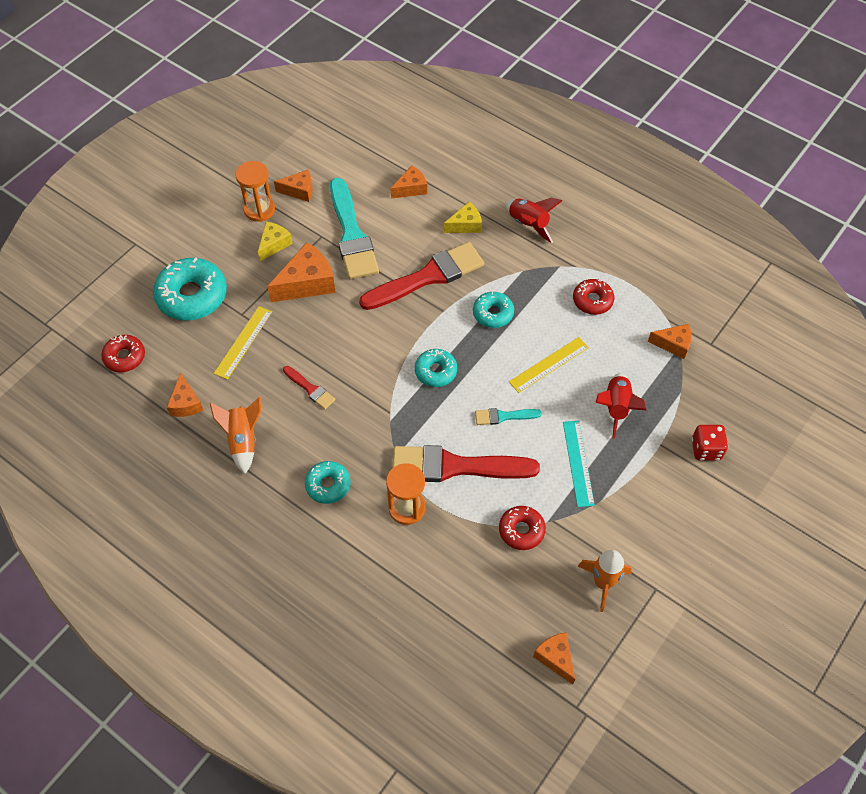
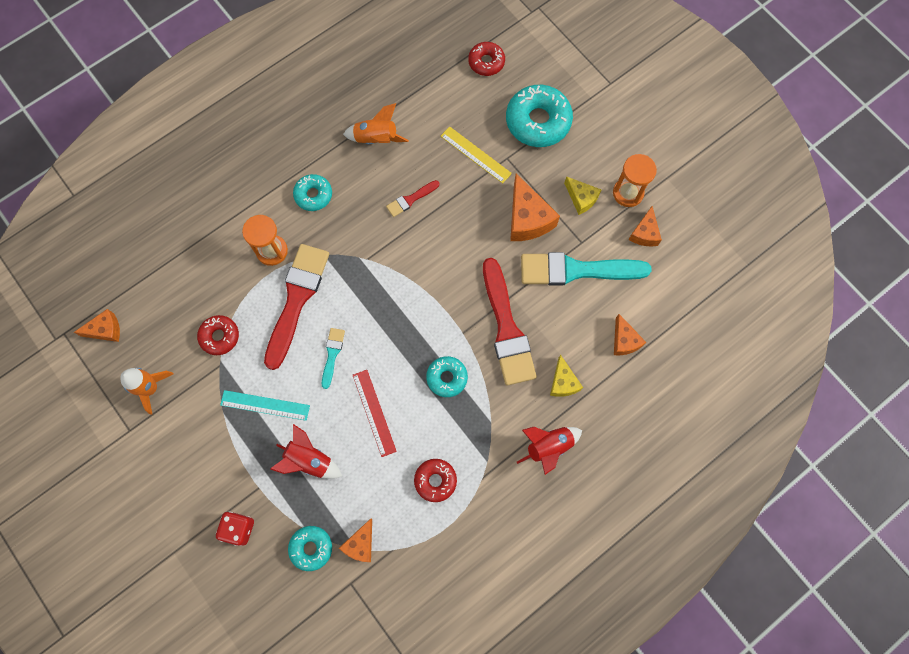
camera: 105 degrees right, 15 degrees up
(186, 403) = (426, 102): orange cheese -> none
(435, 371) = (397, 308): turquoise donut -> turquoise donut (311, 548)
(549, 364) = (374, 412): yellow ruler -> red ruler

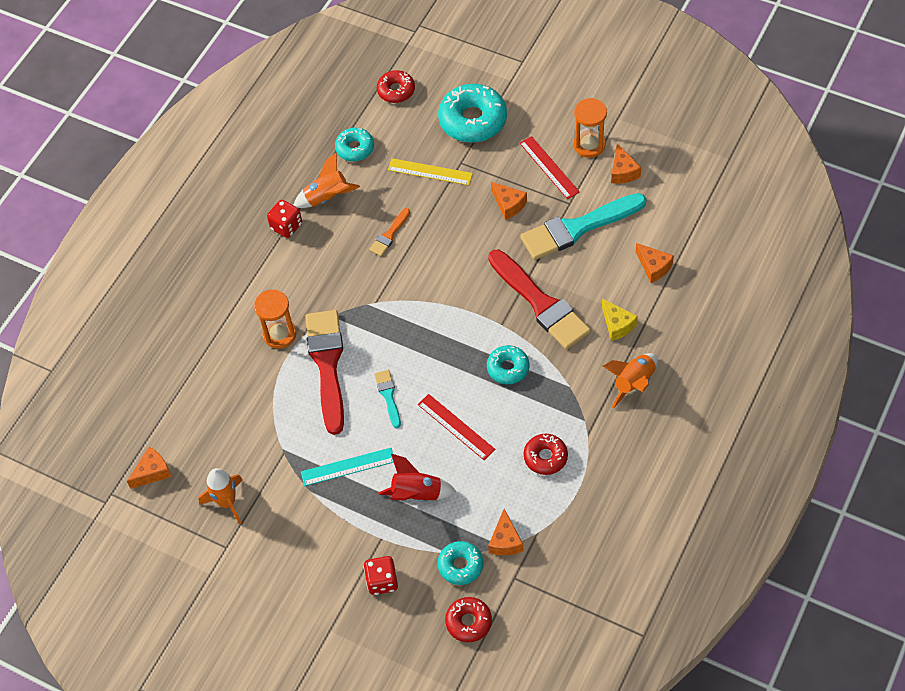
camera: 20 degrees left, 15 degrees down
(219, 336) = (270, 428): red donut -> red donut (468, 622)
(313, 195) = (293, 270): turquoise donut -> turquoise donut (355, 148)
(328, 150) = (286, 226): none -> red dice
(410, 199) = (389, 235): red brush -> orange brush
(527, 218) = (508, 204): orange cheese -> orange cheese, size x0.60
(548, 447) = (634, 383): red rocket -> orange rocket
(581, 198) = (549, 167): yellow cheese -> red ruler

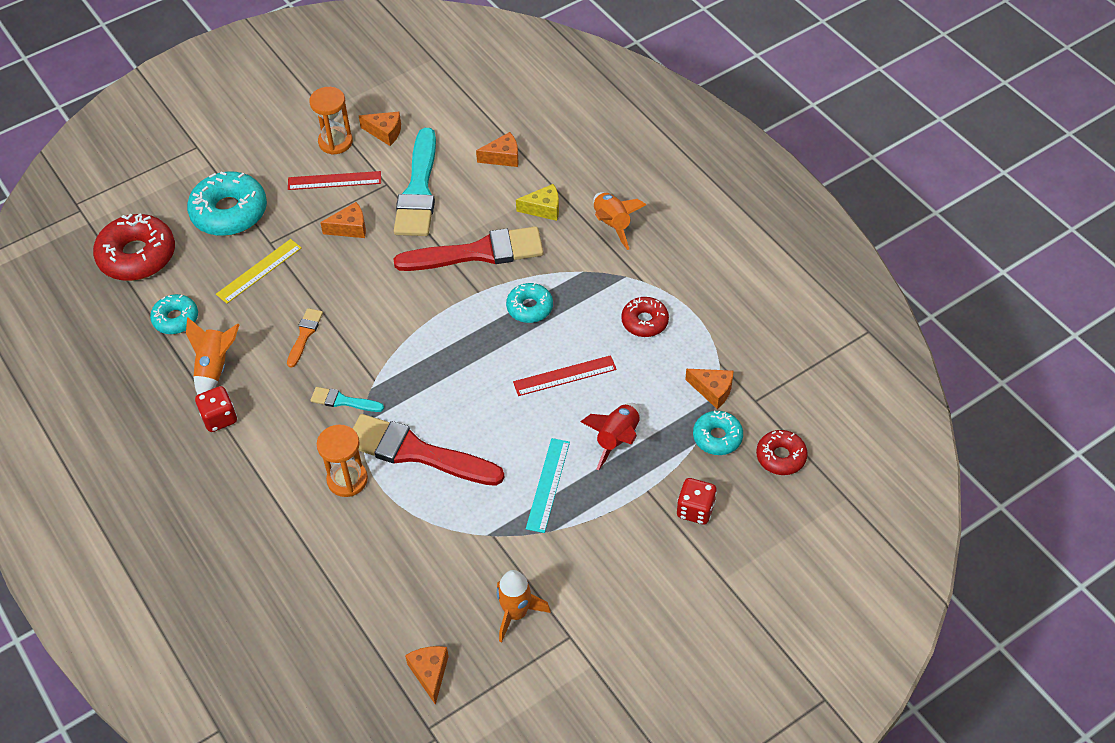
camera: 65 degrees left, 5 degrees down
(388, 396) = (491, 416): turquoise brush -> turquoise brush (343, 401)
(389, 235) = (304, 335): orange brush -> orange brush turned 135 degrees counterclockwise
(396, 90) = (137, 256): red donut -> red donut, size x1.76

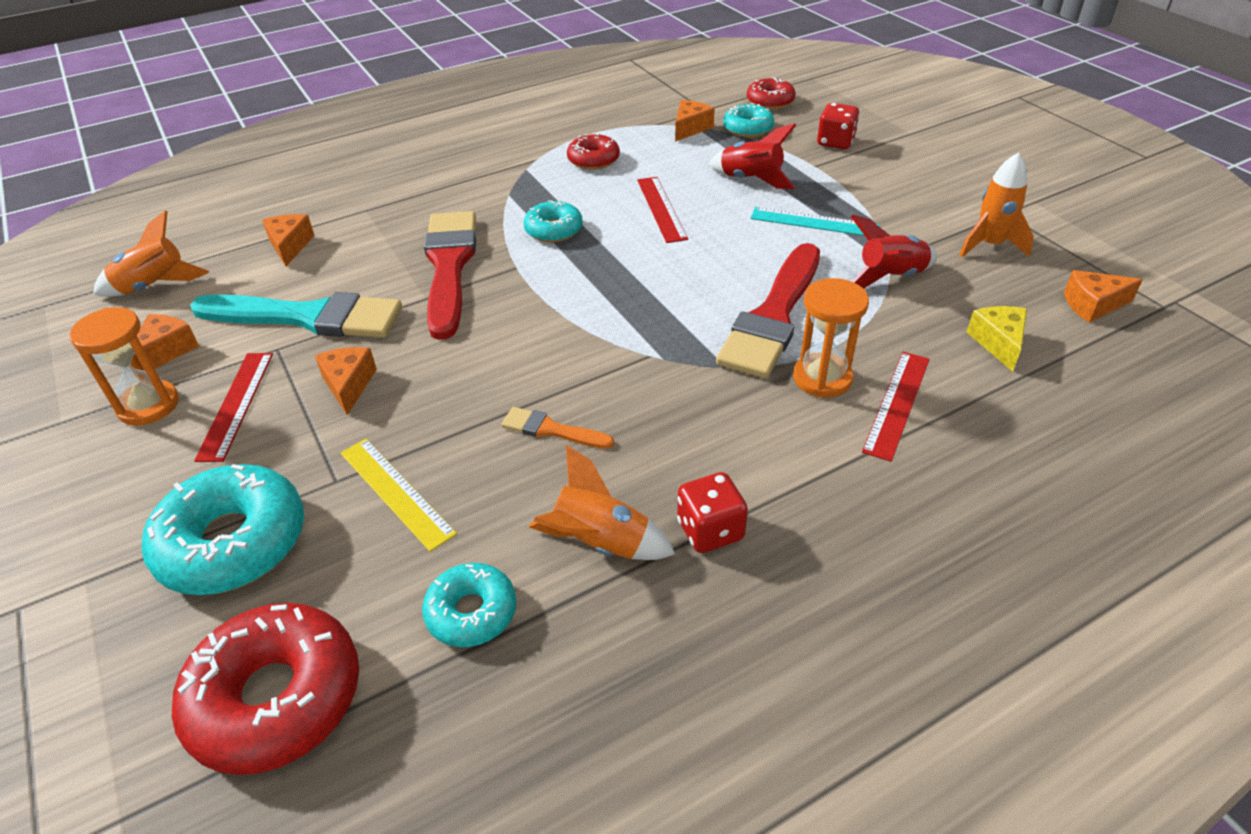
camera: 85 degrees left, 10 degrees down
(319, 522) = (897, 404): none -> red ruler
(343, 401) = (685, 385): turquoise brush -> none
(467, 533) = (890, 277): none -> red rocket
(543, 209) = (397, 218): yellow cheese -> yellow cheese (998, 343)
(612, 224) = (445, 174): orange rocket -> orange rocket (154, 286)

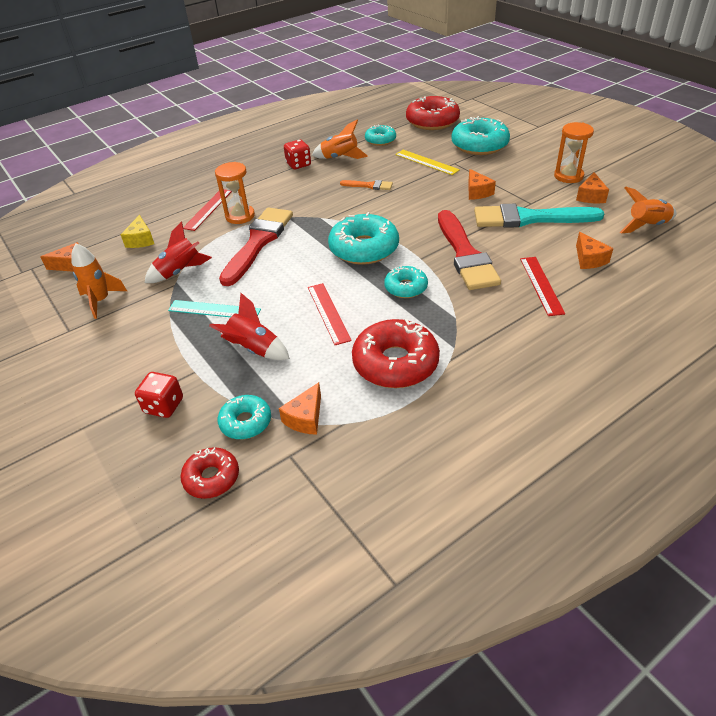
camera: 175 degrees right, 0 degrees up
(236, 404) = (525, 180): red ruler -> red ruler (541, 285)
(593, 160) = (395, 363): red donut -> red donut, size x1.76
(596, 289) = (364, 248): none -> turquoise donut

